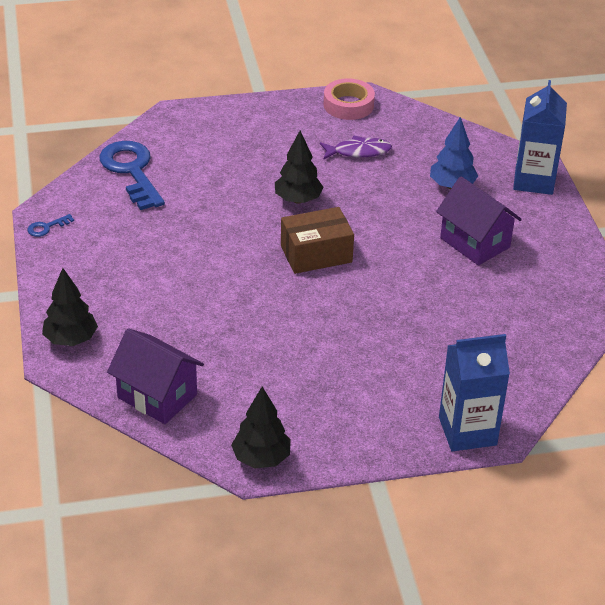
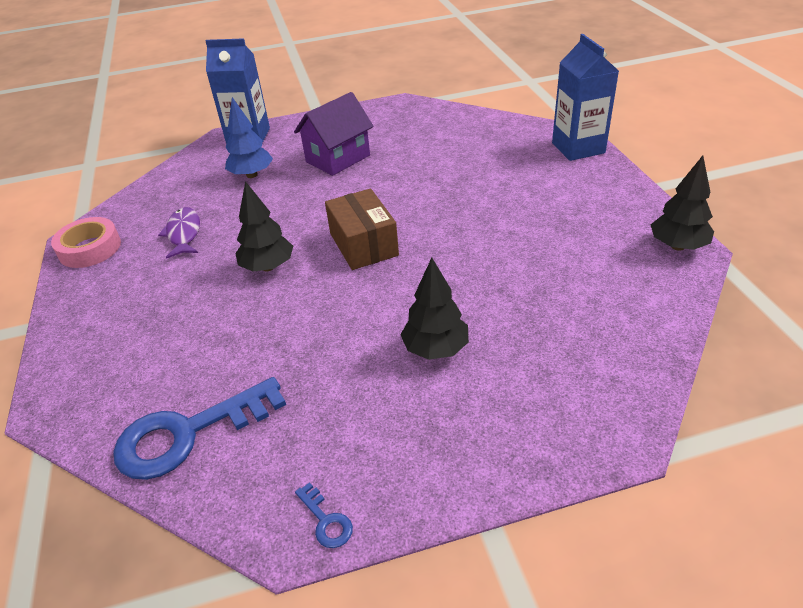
camera: 90 degrees left, 0 degrees up
(71, 339) = (572, 433): black tree -> black tree (435, 349)
(157, 396) = (634, 331): purple house -> none

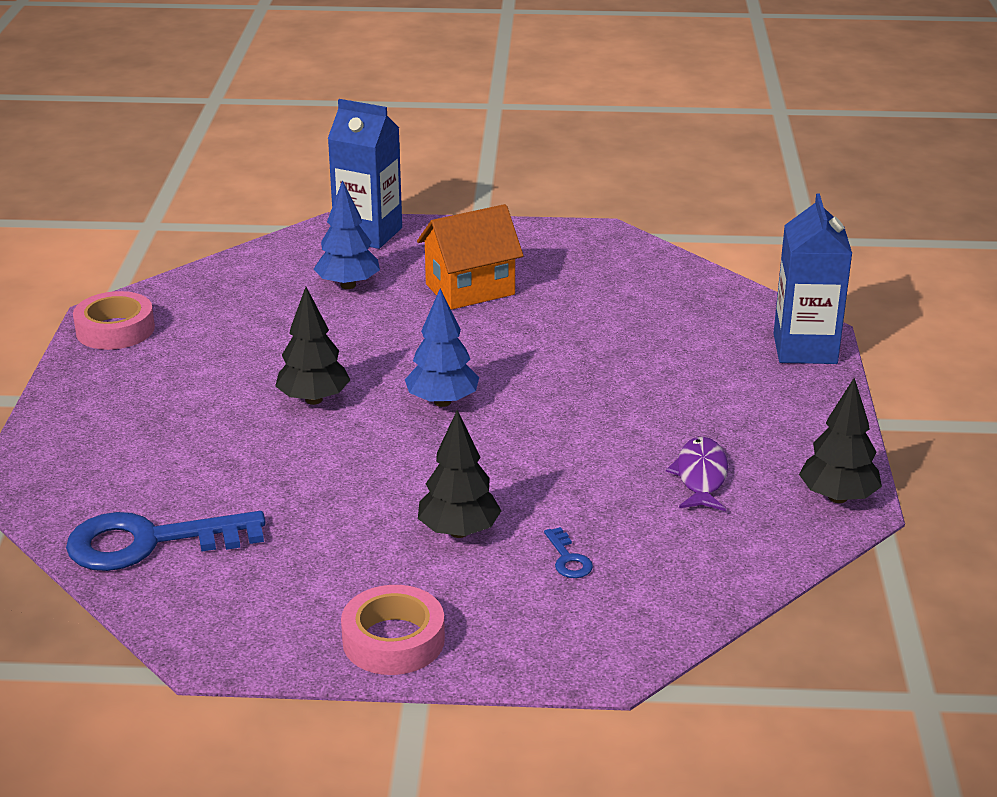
camera: 15 degrees right, 10 degrees down
(184, 233) = (232, 338): purple fish -> purple fish (700, 476)
(326, 520) = (253, 650): blue key -> blue key (568, 559)
(338, 158) = (470, 289): purple house -> orange house
(363, 244) = (442, 402): brown box -> blue tree
(441, 470) = (393, 640): none -> pink tape

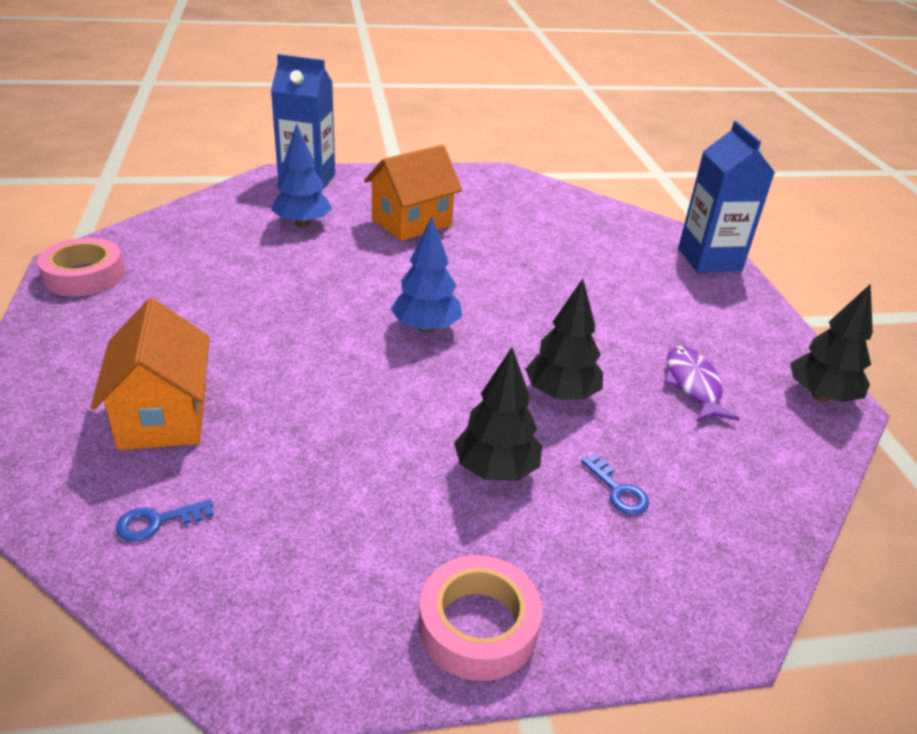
camera: 15 degrees left, 5 degrees up
(150, 542) = (157, 522): blue key -> blue key, size x0.41
(169, 462) = (163, 416): none -> orange house
(314, 399) = (301, 334): black tree -> black tree (561, 394)

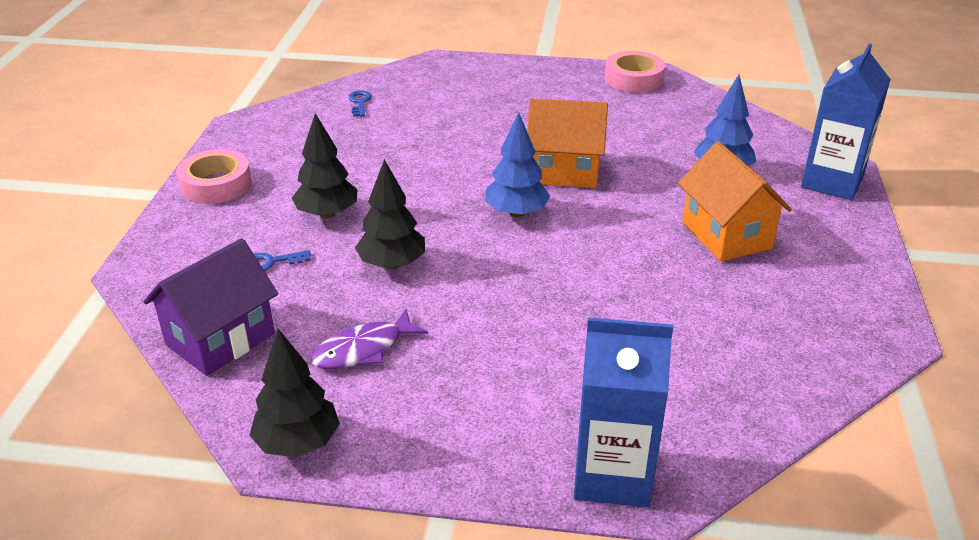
camera: 110 degrees right, 0 degrees up
(163, 416) = (450, 105): orange house -> orange house (564, 171)
(693, 385) = (363, 349): purple fish -> purple fish turned 135 degrees clockwise
(762, 487) = (220, 339): none -> purple house

